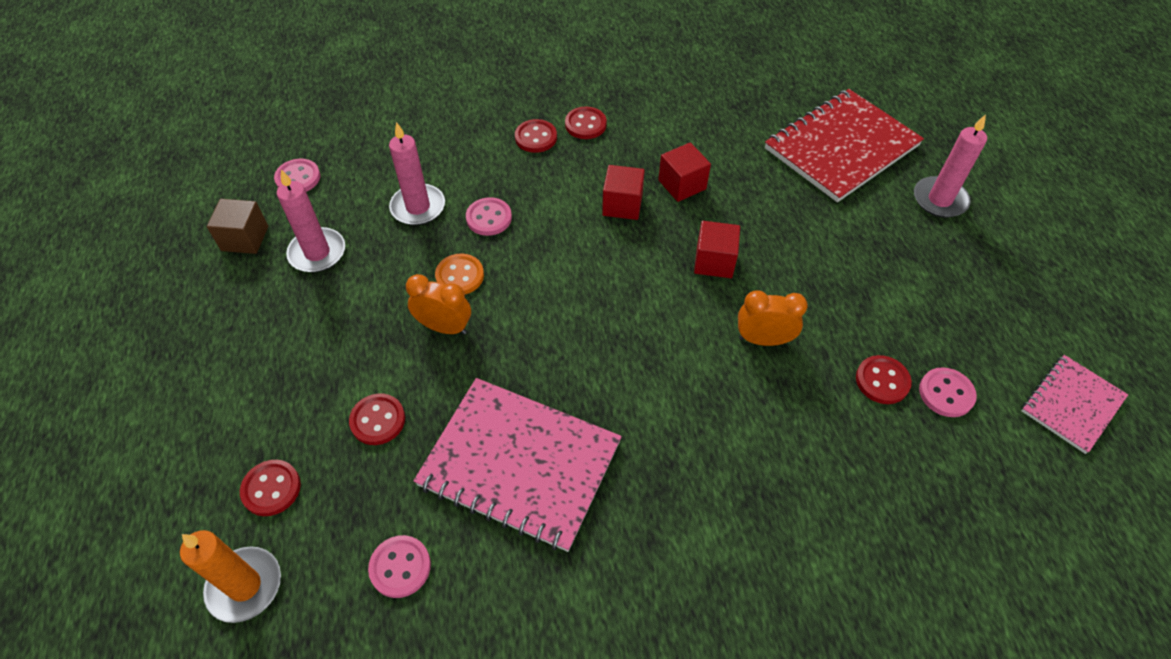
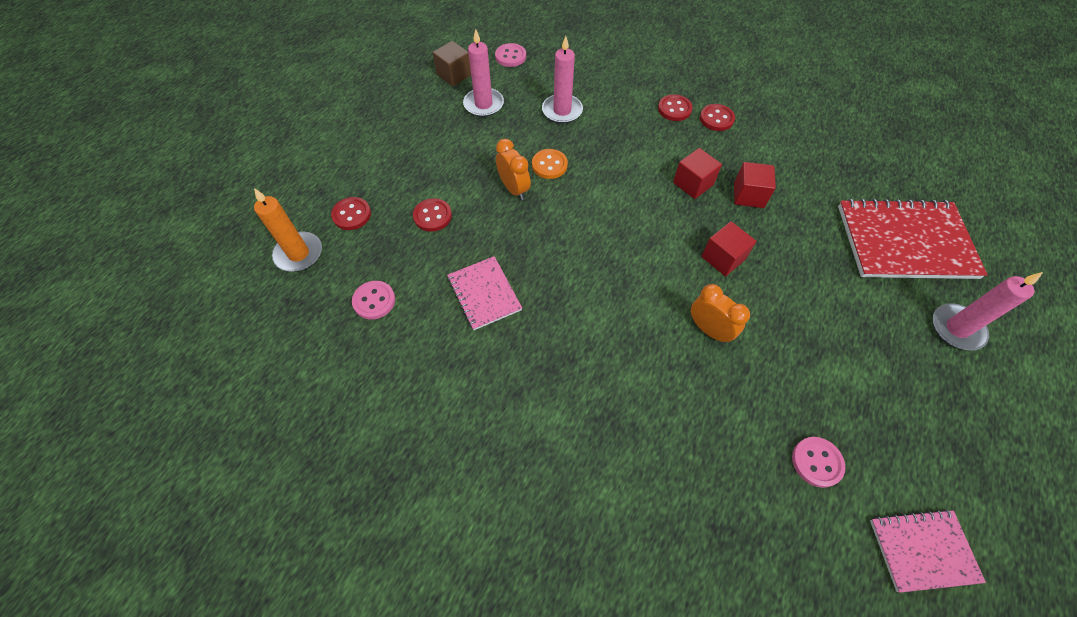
camera: 40 degrees right, 5 degrees up
(489, 218) = (598, 141): pink button -> none
(519, 464) = (484, 294): pink notebook -> pink notebook, size x0.56
(882, 381) = (773, 417): red button -> none

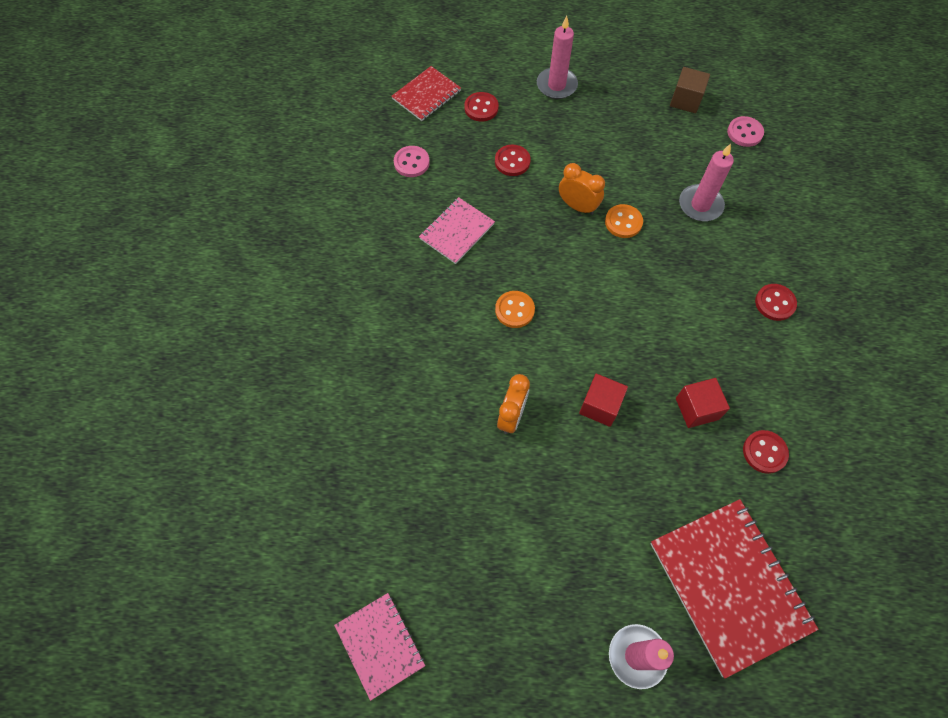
camera: 65 degrees right, 5 degrees up
(299, 254) = (426, 95): orange candle -> red notebook
(483, 104) = (663, 140): pink candle -> pink candle (556, 85)
(514, 189) = (577, 206): orange clock -> orange clock turned 90 degrees counterclockwise
(598, 282) = (514, 310): none -> orange button
(693, 183) = (679, 352): red cube -> none
(716, 119) = (789, 348): red button -> red button (764, 452)
(816, 462) = (422, 539): pink button -> none

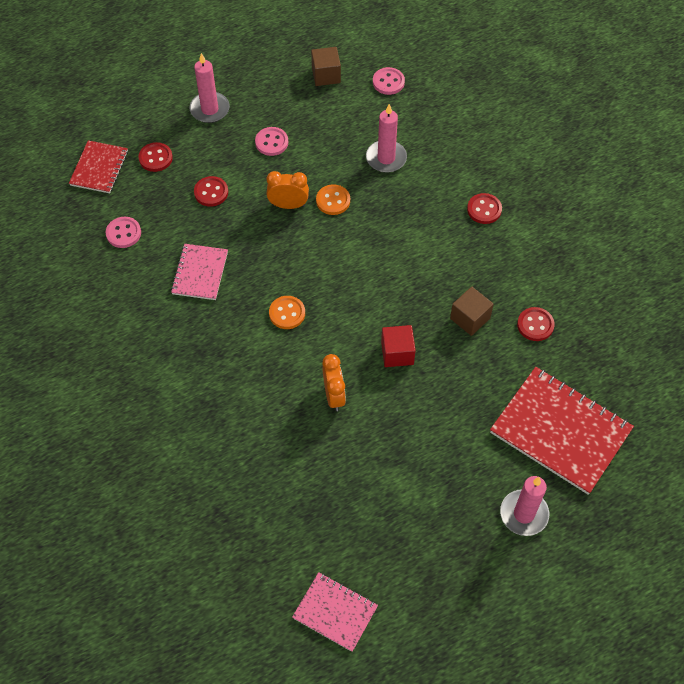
camera: 30 degrees left, 5 degrees down
(596, 140) = (271, 142): none -> pink button
(696, 409) = (470, 318): red cube -> brown cube

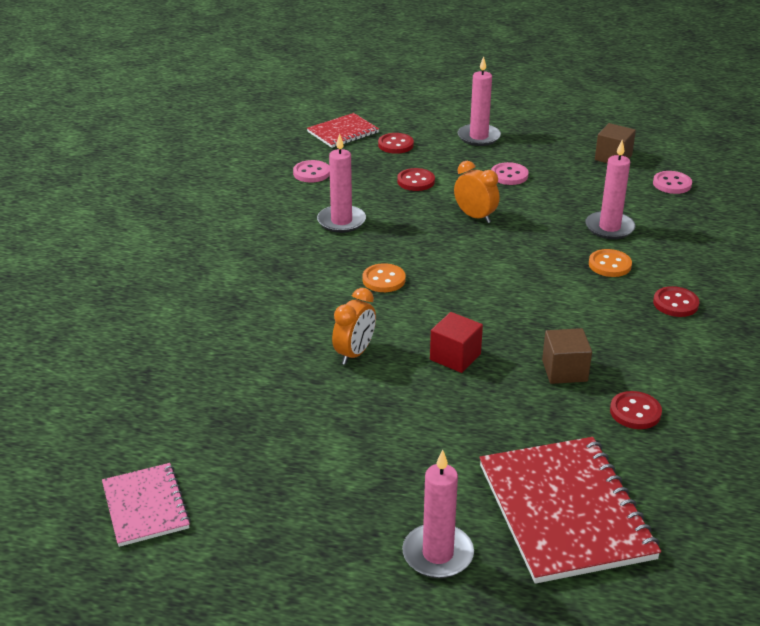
camera: 40 degrees right, 25 degrees down
(200, 273) = (341, 221): pink notebook -> pink candle
(333, 201) = (521, 231): orange button -> orange button (609, 265)

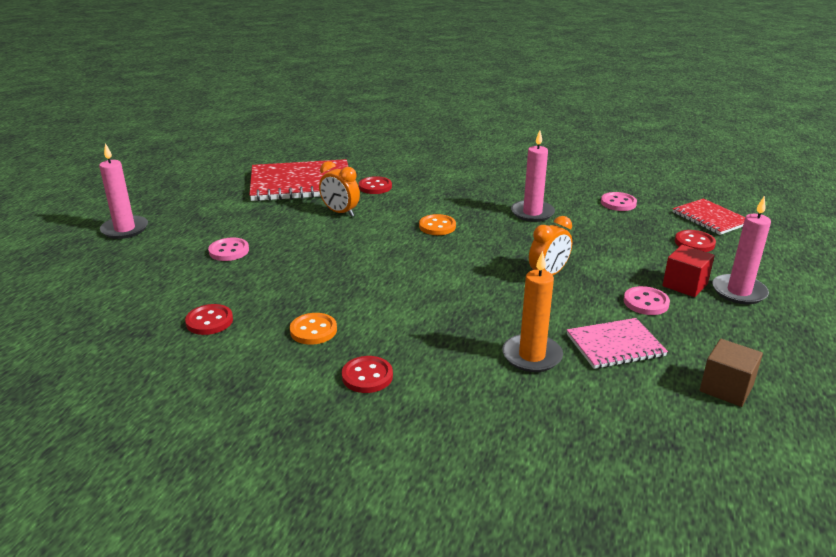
camera: 95 degrees right, 5 degrees down
(146, 506) = (225, 158): pink notebook -> pink notebook (615, 345)
(416, 181) = (616, 249): red button -> red button (375, 187)
(455, 357) = (321, 248): red cube -> red cube (685, 285)
(564, 371) = (282, 294): brown cube -> none
(565, 511) = (124, 275): red notebook -> red notebook (301, 183)
(609, 228) = (532, 356): pink candle -> orange candle
(609, 265) = (450, 344): orange button -> orange button (313, 330)
(672, 184) = (661, 430): pink button -> pink button (229, 251)

